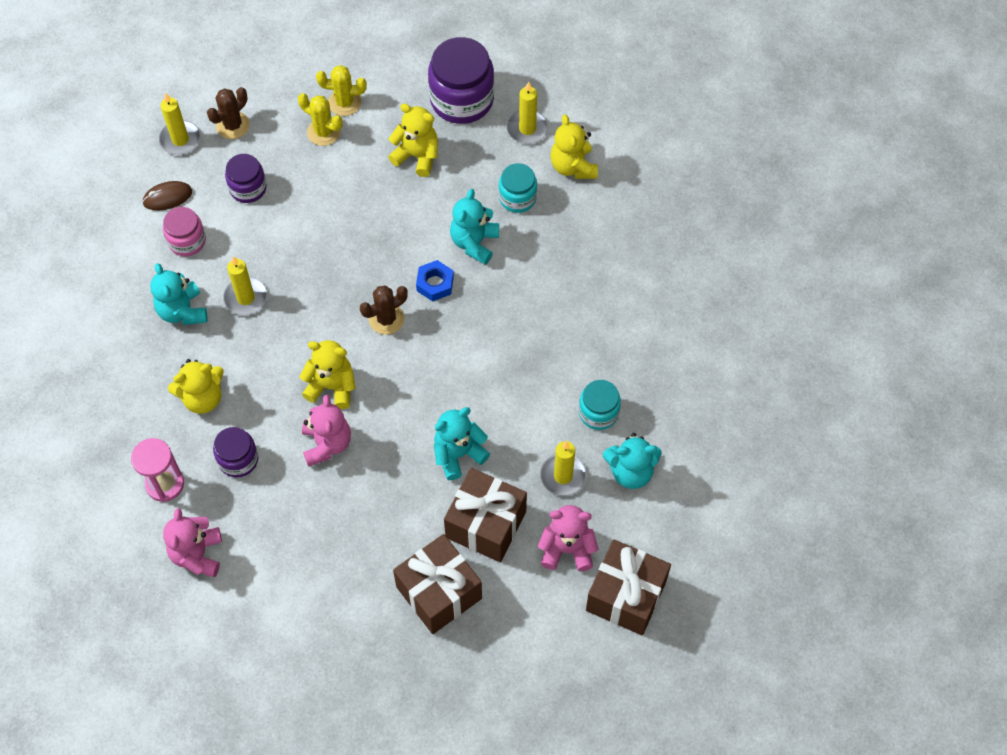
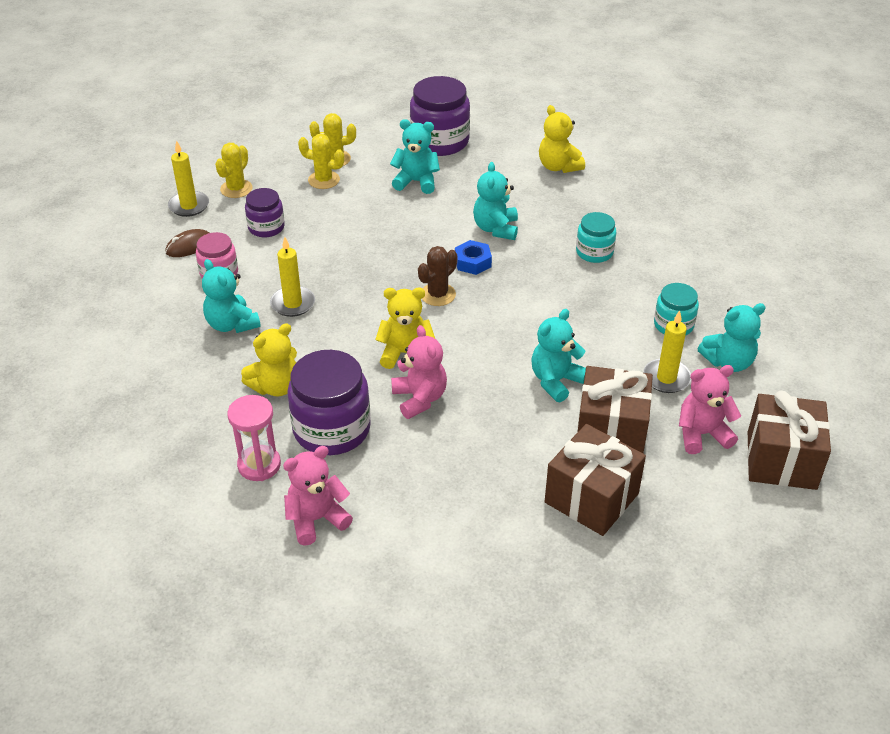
camera: 15 degrees left, 20 degrees down
(197, 554) = (316, 519): pink teddy bear -> pink teddy bear turned 75 degrees clockwise
(233, 125) = (236, 189): brown cactus -> yellow cactus
(238, 459) = (331, 429): purple jar -> purple jar, size x1.75
(417, 156) = (416, 182): yellow teddy bear -> turquoise teddy bear
(517, 198) = (520, 193): turquoise jar -> turquoise jar (594, 252)
(527, 129) = (506, 150): yellow candle -> none

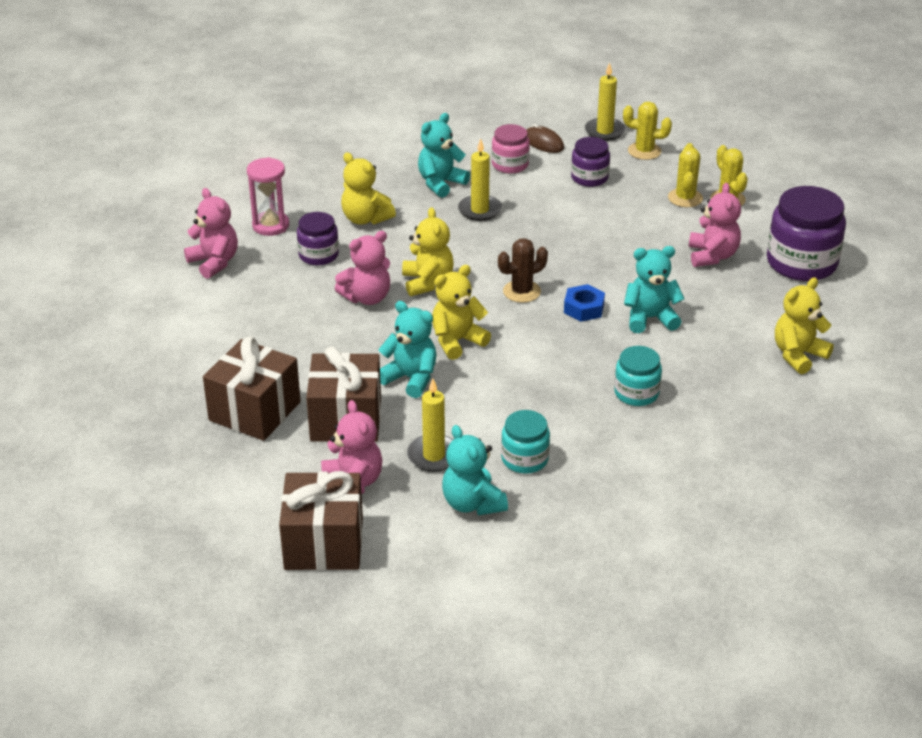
camera: 80 degrees right, 5 degrees down
(331, 429) = (318, 255): purple jar -> purple jar, size x0.57
(416, 182) = (712, 256): turquoise teddy bear -> pink teddy bear
(438, 294) = (521, 291): brown cactus -> brown cactus turned 60 degrees counterclockwise
(504, 344) = (457, 341): none -> yellow teddy bear

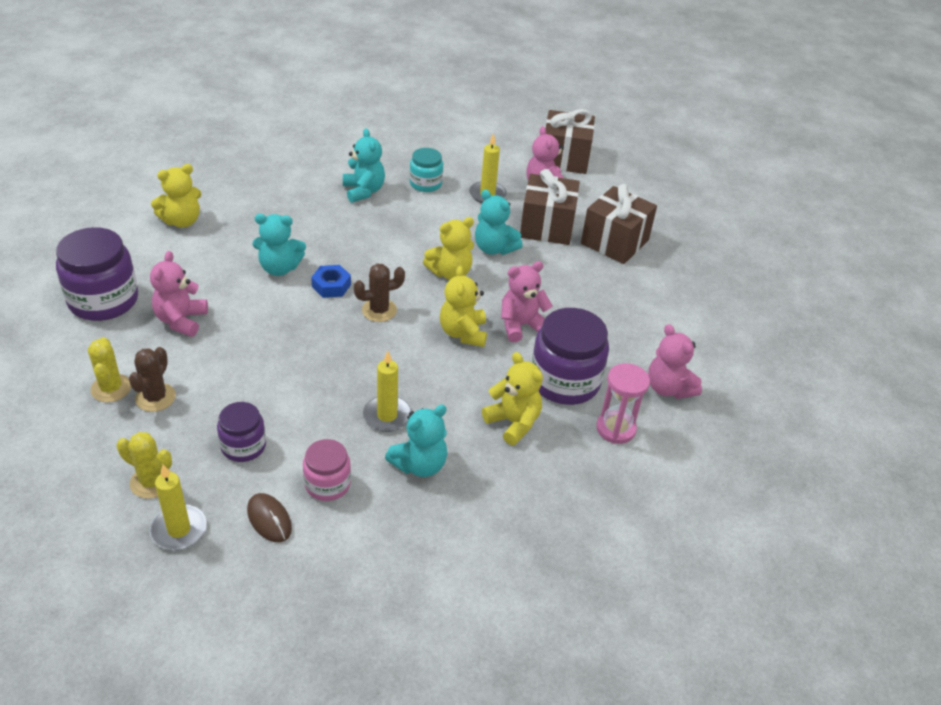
camera: 175 degrees left, 5 degrees up
(318, 255) = (565, 381): purple jar -> purple jar, size x1.75
(472, 503) = (468, 165): turquoise teddy bear -> turquoise teddy bear (363, 191)
(636, 393) = (326, 213): turquoise jar -> none
(685, 198) = (155, 397): yellow cactus -> brown cactus

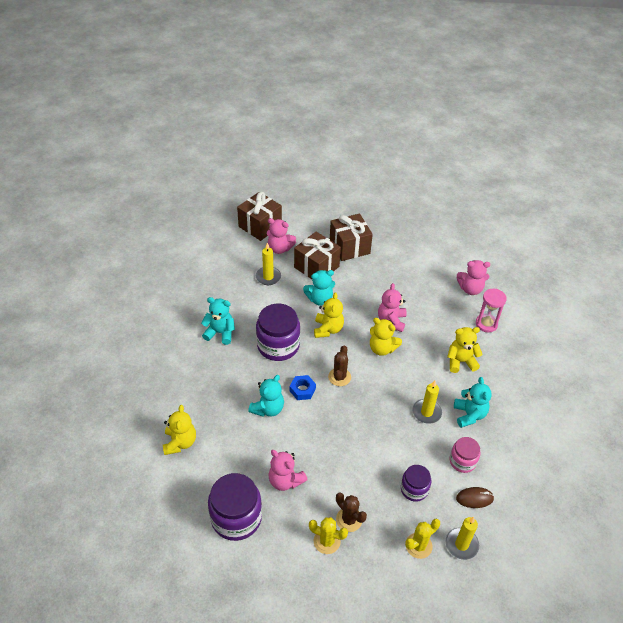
camera: 55 degrees left, 5 degrees up
(425, 183) = (235, 299): turquoise jar -> none
(565, 381) = (443, 325): purple jar -> purple jar (278, 345)

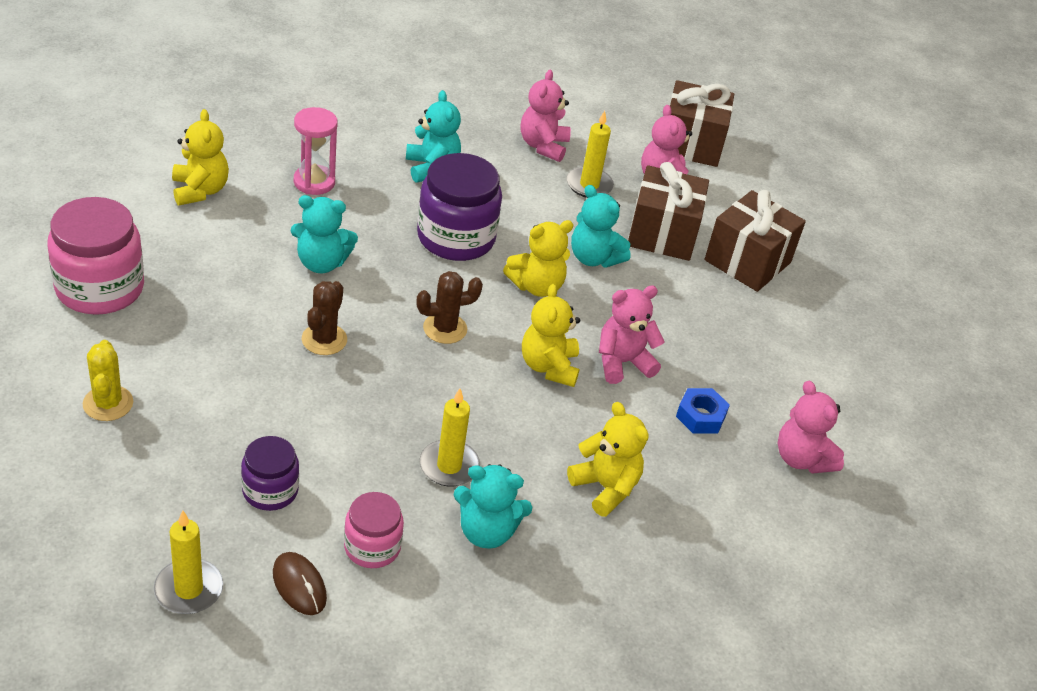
camera: 55 degrees right, 5 degrees down
(180, 442) = (200, 190): yellow teddy bear -> yellow teddy bear turned 75 degrees counterclockwise
(236, 518) = (100, 288): purple jar -> pink jar
(285, 480) = (196, 322): pink teddy bear -> pink teddy bear (543, 146)
(302, 390) = (386, 291): blue nut -> blue nut (700, 416)
(349, 519) = (163, 420): brown cactus -> brown cactus (324, 339)
(418, 545) = (156, 526): yellow cactus -> none
(469, 415) = (486, 531): turquoise teddy bear -> turquoise teddy bear turned 45 degrees clockwise
(486, 324) = (732, 505): pink hourglass -> pink hourglass (314, 182)

